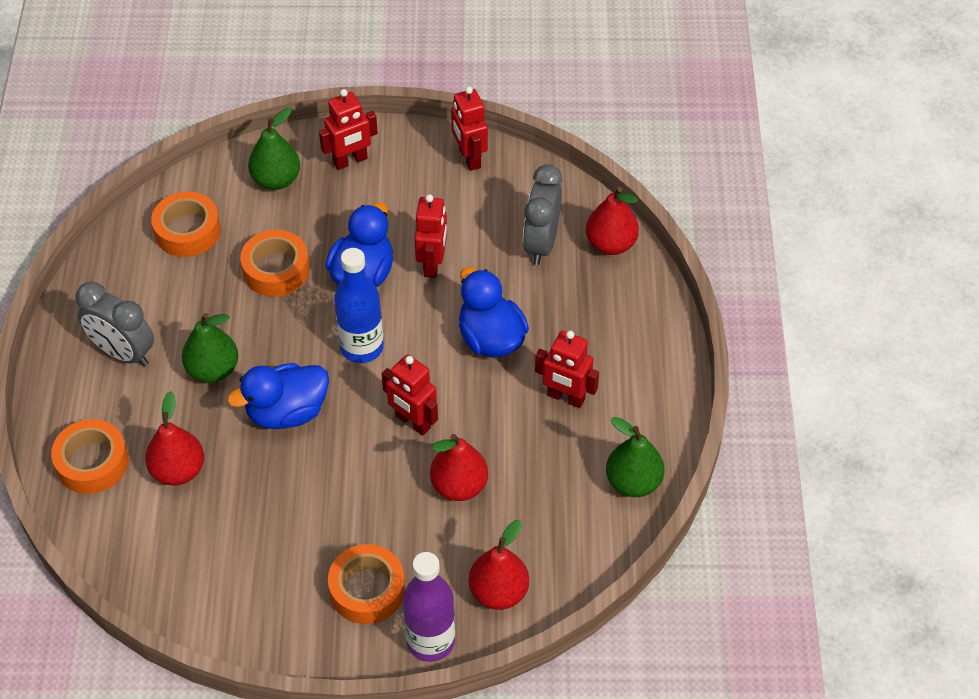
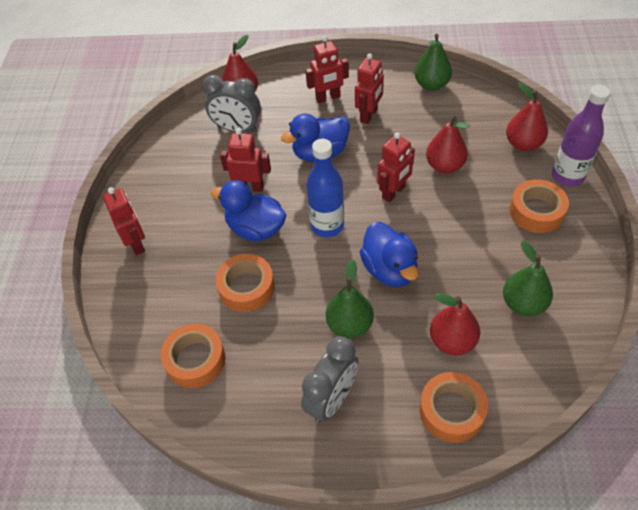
camera: 85 degrees left, 0 degrees up
(276, 180) = (147, 295): green pear -> green pear (523, 304)
(469, 158) = (149, 169): red robot -> red robot (328, 98)

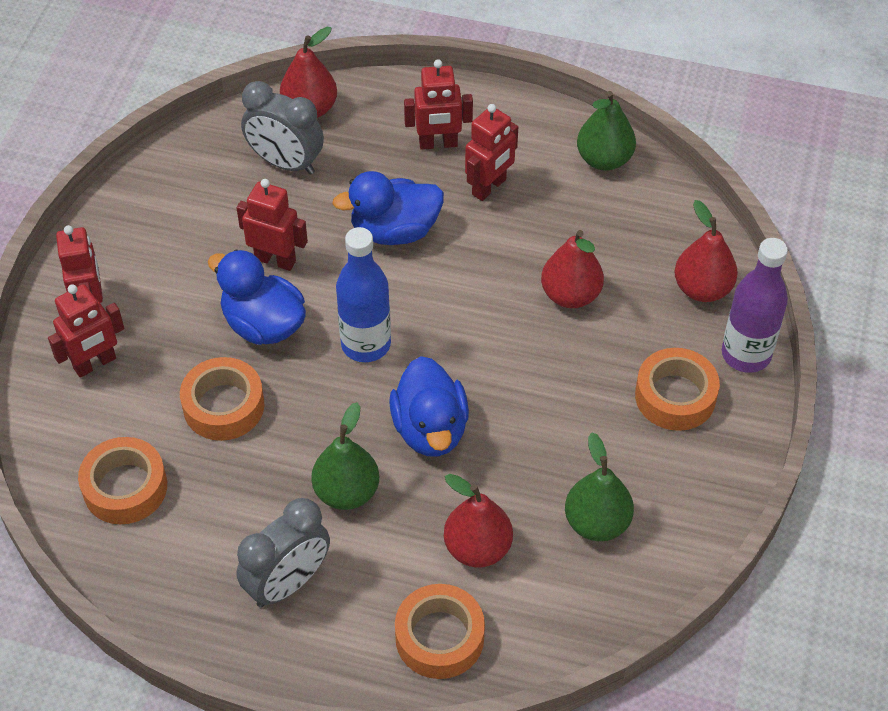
camera: 10 degrees right, 0 degrees up
(394, 192) = (480, 318): red robot -> red robot (95, 364)

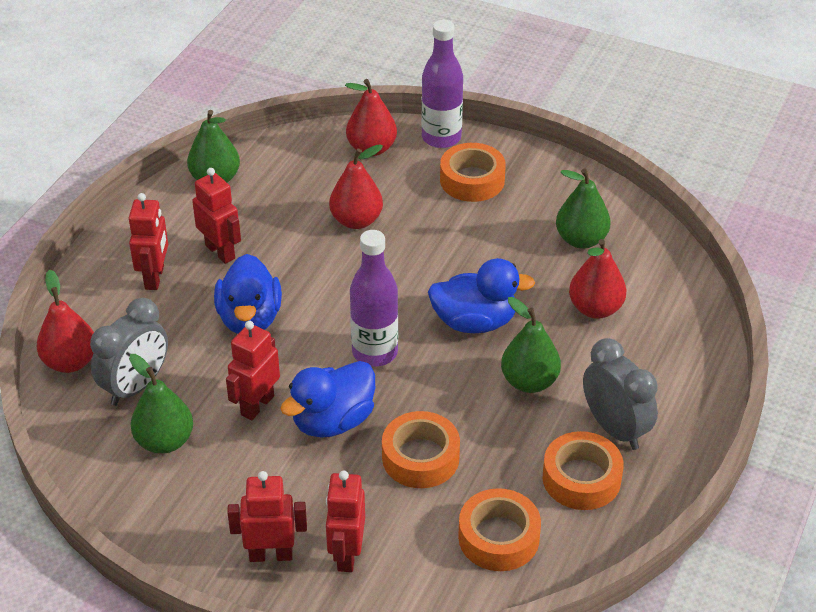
camera: 80 degrees left, 10 degrees down
(95, 364) = (346, 554): red robot -> red robot turned 150 degrees counterclockwise
(219, 199) = (164, 441): none -> green pear
(366, 344) = (375, 352): blue bottle -> purple bottle
(439, 637) = (674, 341): orange tape -> orange tape (581, 478)

